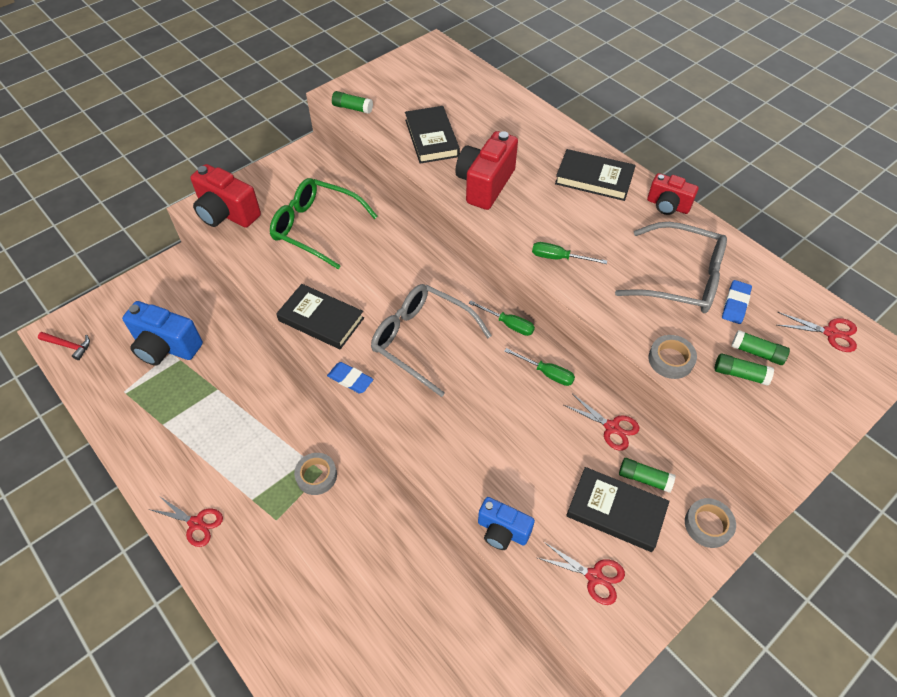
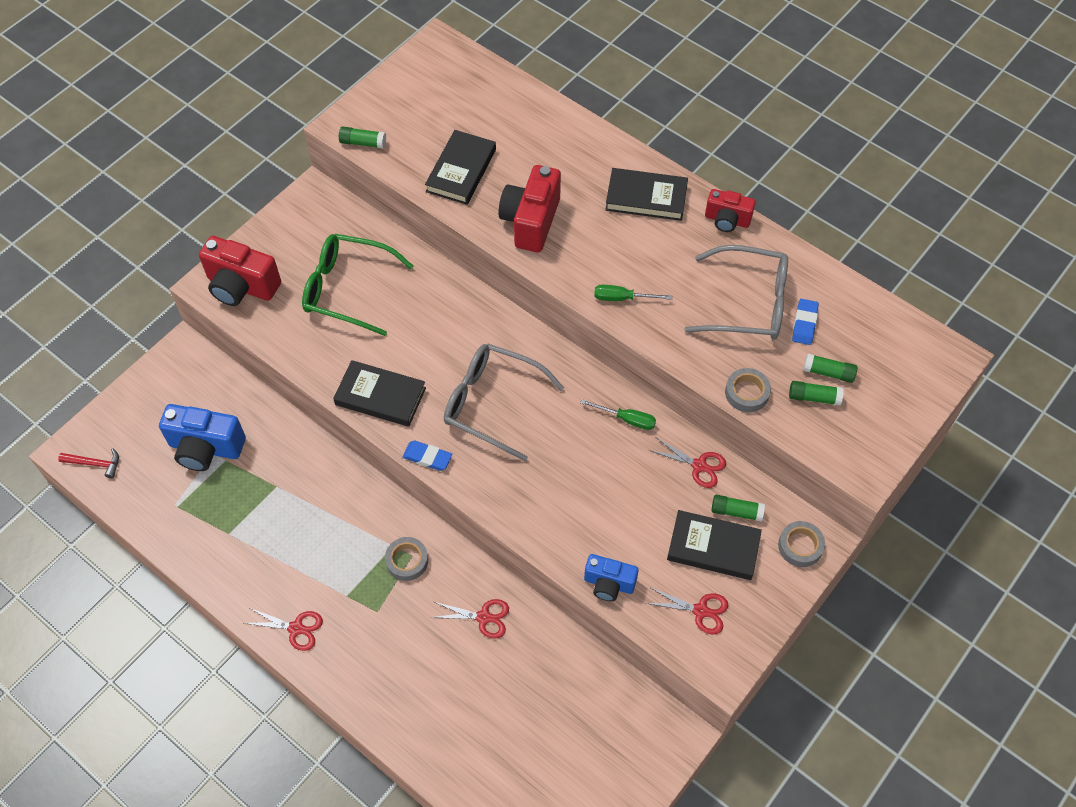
camera: 10 degrees left, 5 degrees up
(431, 138) = (461, 170): black book -> black book turned 45 degrees clockwise
(508, 324) = (579, 372): green screwdriver -> none
(830, 333) = (897, 341): red scissors -> red scissors (483, 617)

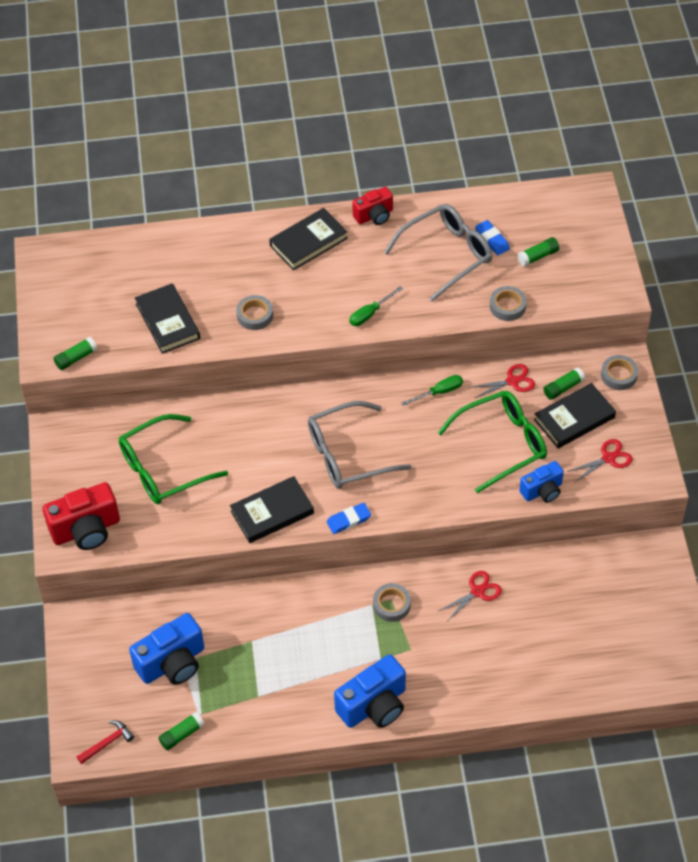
camera: 45 degrees left, 5 degrees down
(296, 628) = (374, 705): red scissors -> blue camera
(530, 221) = (255, 315): red camera -> grey tape
(623, 510) = (501, 444): none -> green glasses
(814, 397) = (546, 277): green glue stick -> green glue stick (181, 734)

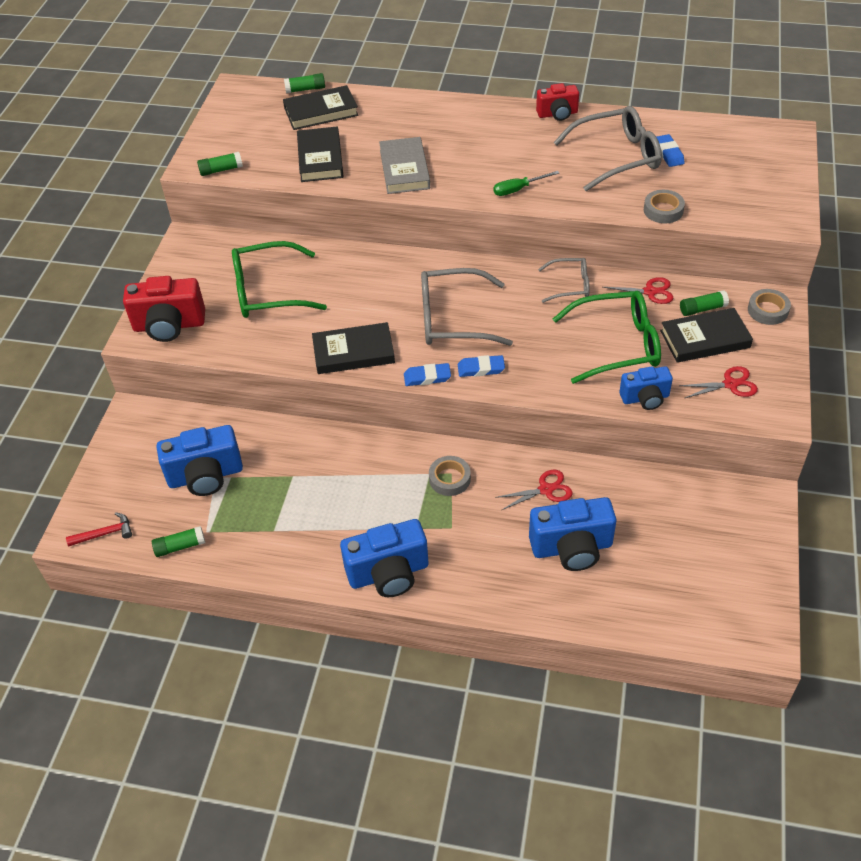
camera: 20 degrees right, 5 degrees down
(255, 315) = (404, 169): grey tape -> grey book
(308, 242) = (484, 123): black book -> black book (321, 112)
(392, 499) = (481, 368): none -> blue eraser
(439, 392) = (569, 285): green screwdriver -> grey glasses
(517, 638) = (572, 548): none -> blue camera
(538, 256) = (711, 175): green glue stick -> green glue stick (305, 89)

